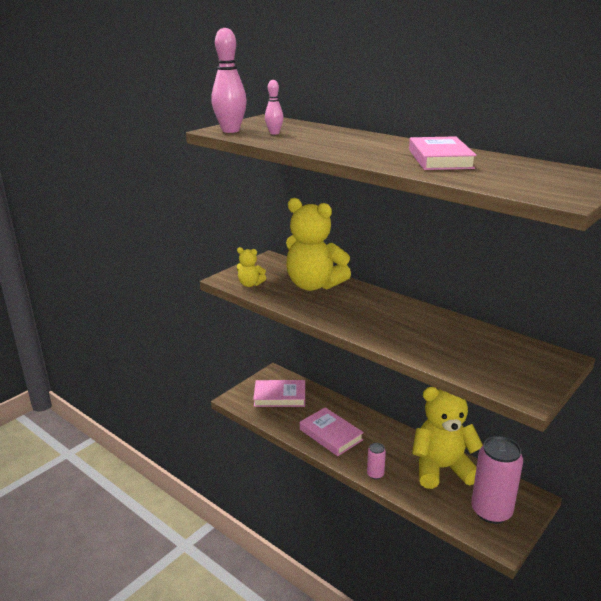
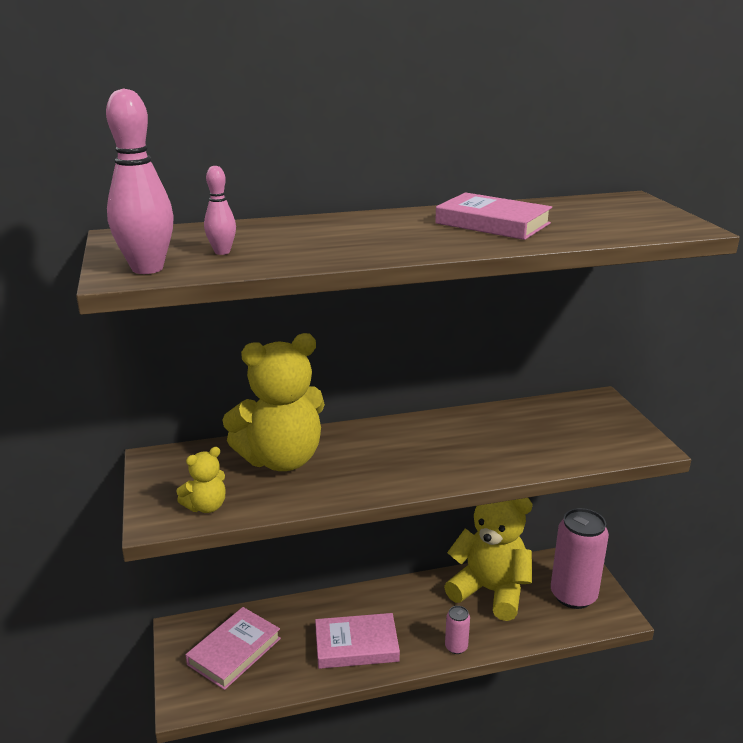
camera: 55 degrees left, 0 degrees up
(442, 468) = (490, 591): yellow teddy bear -> yellow teddy bear turned 90 degrees clockwise

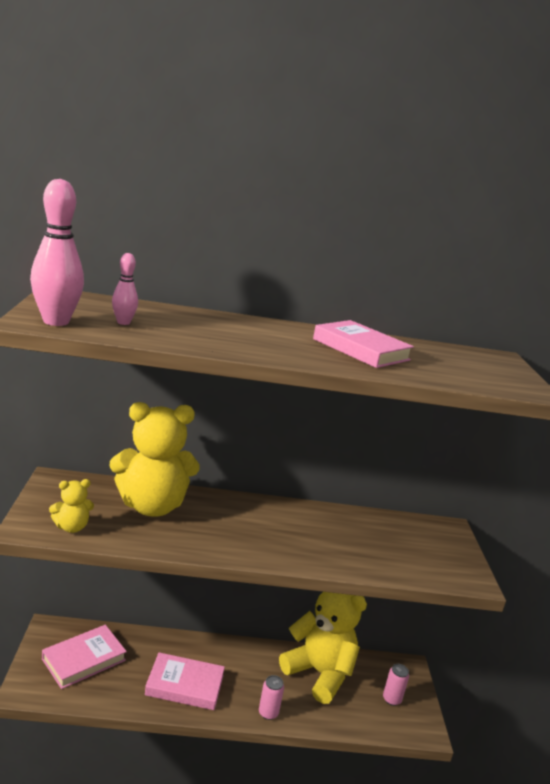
camera: 10 degrees right, 5 degrees down
(573, 595) = (391, 699): pink can -> pink can, size x0.46

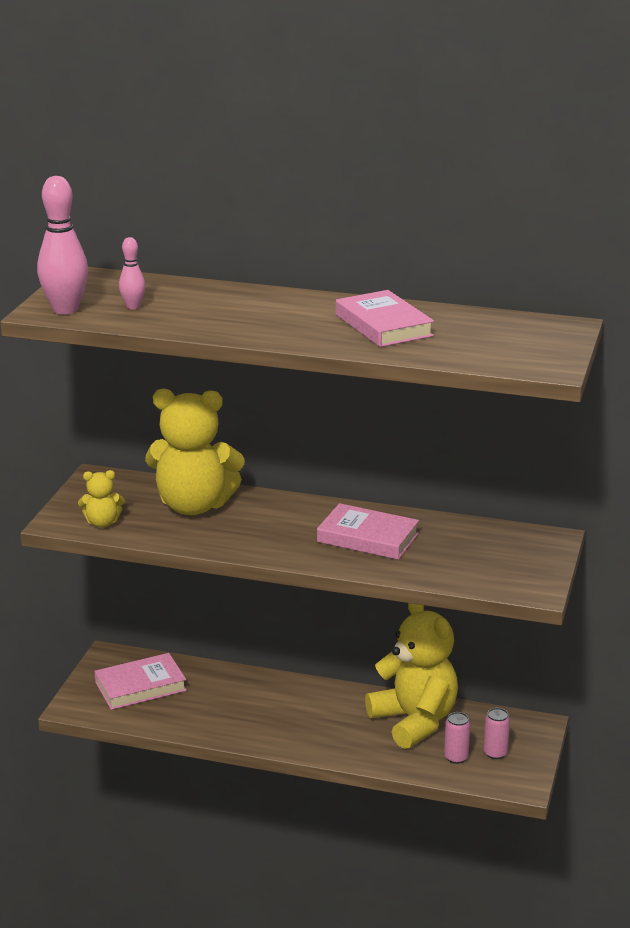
camera: 20 degrees right, 5 degrees up
(184, 685) = (247, 718): pink book -> pink book (367, 538)
(268, 713) = (334, 751): pink can -> pink can (456, 757)

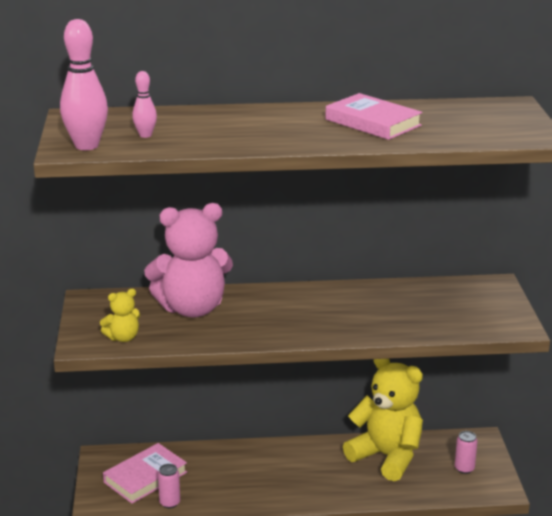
camera: 20 degrees left, 0 degrees up
(194, 506) = (192, 309): yellow teddy bear -> pink teddy bear
(367, 538) = (356, 309): pink book -> none
(456, 757) = (437, 479): pink can -> pink can (170, 503)

